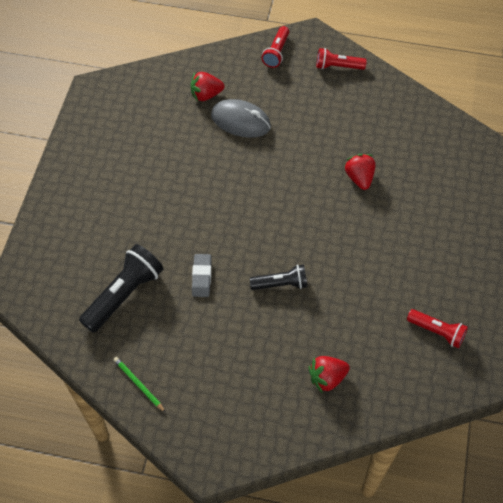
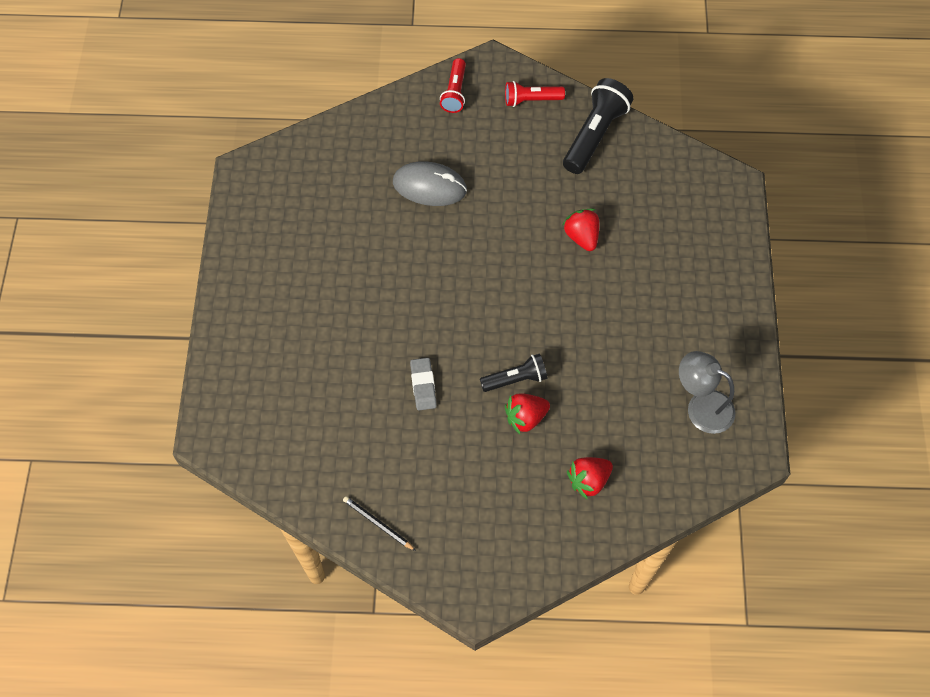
camera: 10 degrees left, 5 degrees up
(124, 294) = (338, 421): black flashlight -> black flashlight (595, 135)
(138, 384) = (378, 524): green pencil -> black pencil
(206, 95) = (381, 159): red strawberry -> red strawberry (525, 417)
(437, 332) = (701, 407): red flashlight -> grey lamp

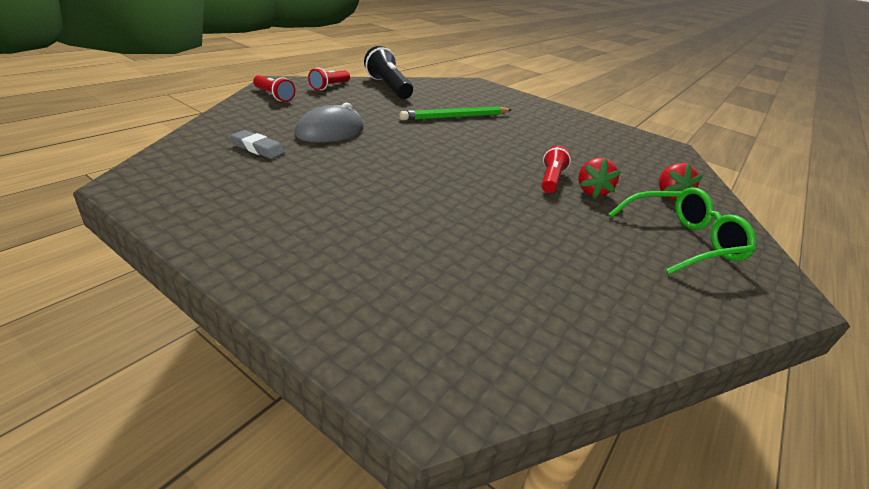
camera: 60 degrees left, 30 degrees down
(378, 524) = (673, 315): black pencil -> none
(423, 385) = (517, 215): grey eraser -> grey eraser (258, 149)
(497, 509) = (682, 241): none -> green glasses
(516, 379) = (551, 179): black flashlight -> red flashlight
(582, 236) = (456, 117): red strawberry -> green pencil
(701, 407) = (627, 143): grey lamp -> none

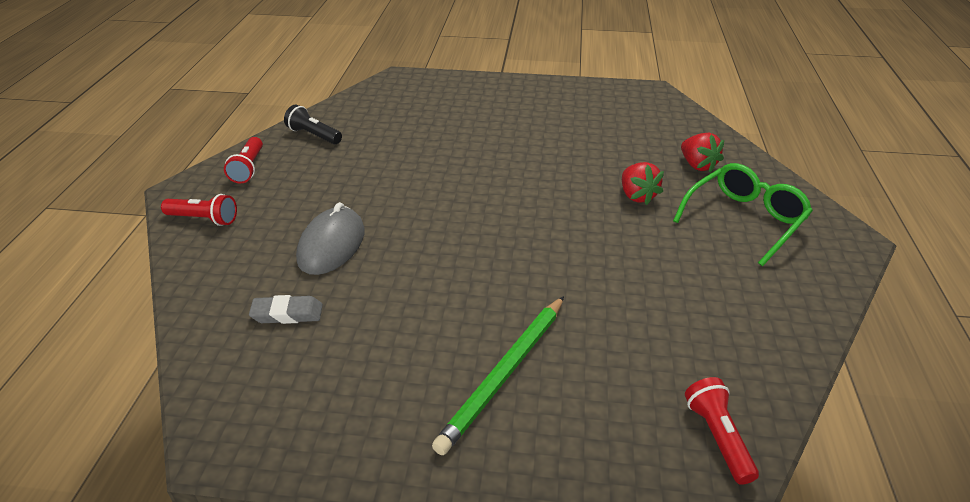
camera: 25 degrees left, 5 degrees up
(388, 87) = (313, 135): black flashlight -> black flashlight, size x0.60
(456, 117) = (431, 150): green pencil -> green pencil (505, 374)
(551, 179) = (593, 199): red flashlight -> red flashlight (717, 437)

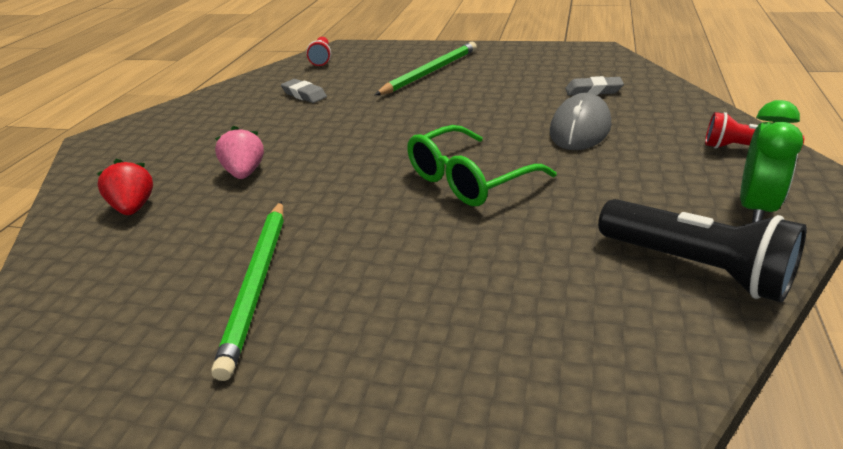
camera: 170 degrees left, 5 degrees down
(248, 168) = (755, 208): red flashlight -> green clock
(313, 135) = (696, 268): black flashlight -> black flashlight, size x1.65
(560, 124) = (258, 284): none -> green pencil
(637, 196) = (245, 173): red strawberry -> pink strawberry
(668, 317) = (304, 95): none -> grey eraser
(744, 219) = (164, 152): green glasses -> green glasses (468, 180)

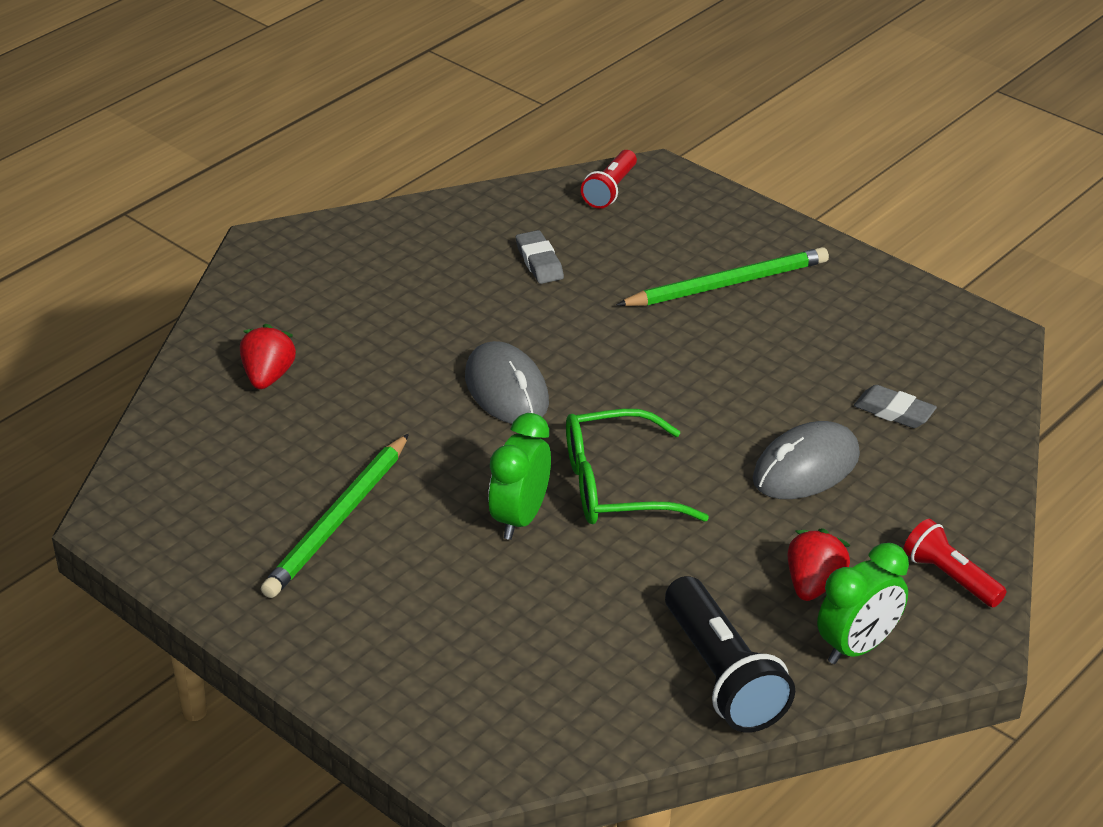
camera: 25 degrees right, 5 degrees up
(245, 173) = (398, 373): pink strawberry -> none
(336, 156) = (506, 390): none -> grey mouse
(417, 224) = (520, 518): none -> green clock
(672, 184) = (814, 584): none -> red strawberry

